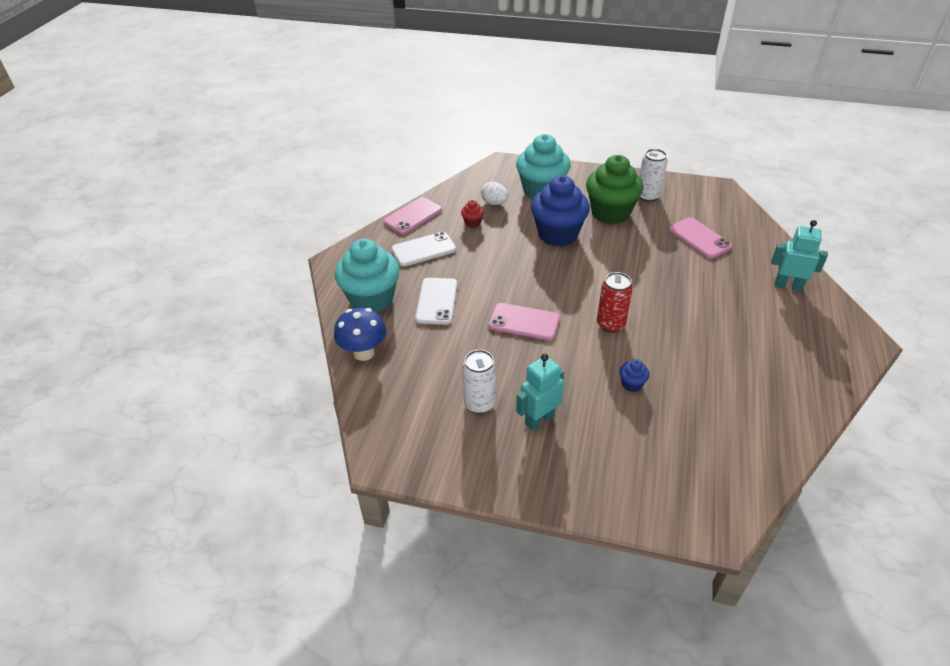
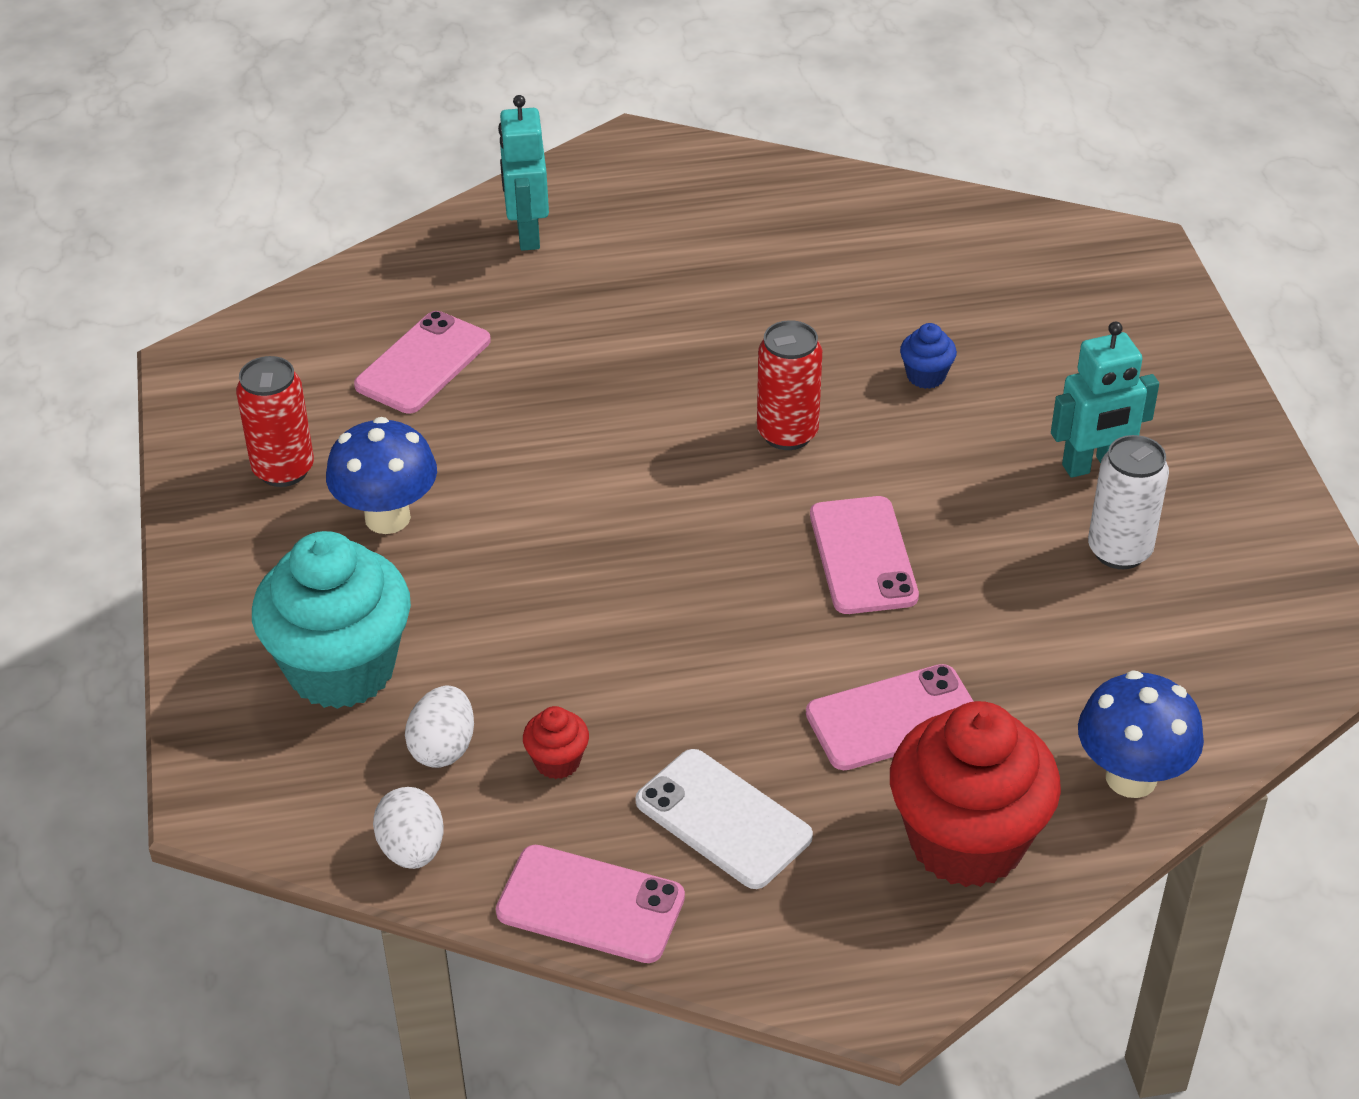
camera: 115 degrees left, 0 degrees up
(371, 299) = (966, 841): turquoise cupcake -> red cupcake
(437, 301) = (893, 718): white phone -> pink phone
(459, 190) = (412, 849): none -> white egg
(539, 419) = (1093, 465): turquoise robot -> turquoise robot turned 45 degrees counterclockwise
(557, 234) = (524, 586): blue cupcake -> none
(610, 213) = (387, 517): green cupcake -> blue mushroom
(648, 196) = (283, 470): white can -> red can

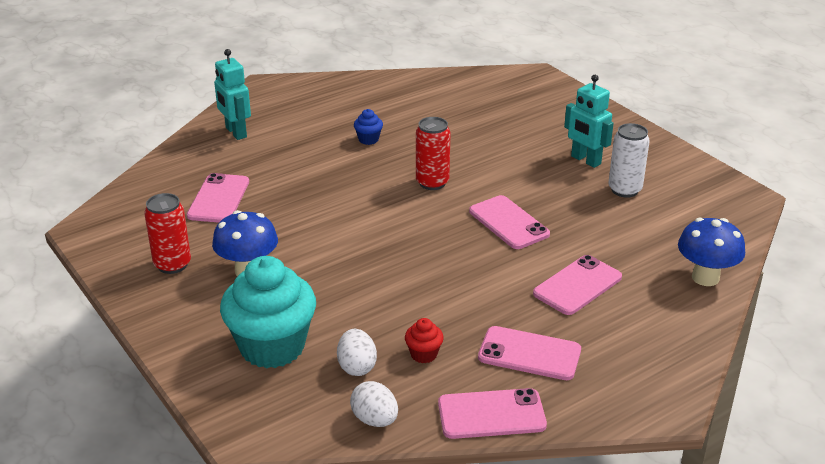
camera: 25 degrees left, 10 degrees down
(723, 819) = (529, 354): white phone -> pink phone
(926, 376) = (480, 144): blue cupcake -> blue cupcake (368, 139)
(966, 841) = (654, 327): red cupcake -> none
(1093, 465) = (585, 160): turquoise robot -> turquoise robot turned 90 degrees clockwise

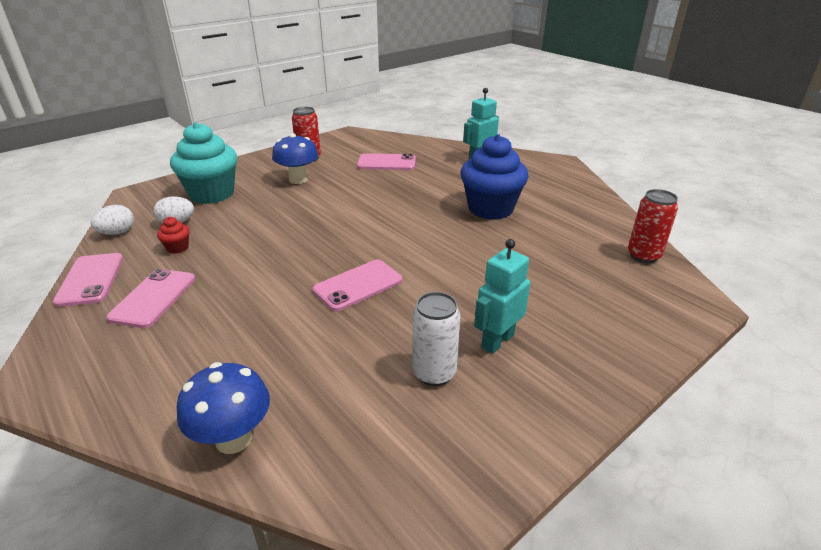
camera: 85 degrees right, 0 degrees up
(368, 139) = (490, 209): blue cupcake -> blue cupcake, size x2.43
(432, 183) = (424, 242): red can -> red can (643, 256)
(577, 285) = (244, 328): pink phone -> none

